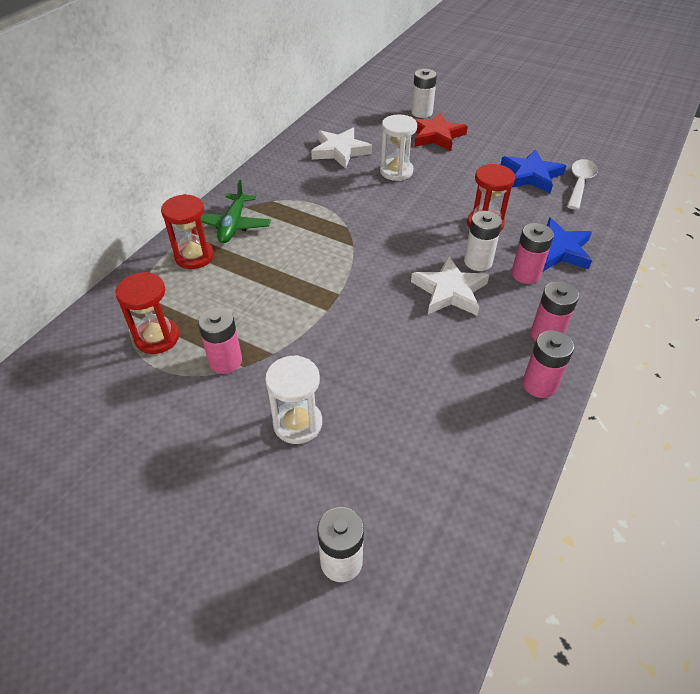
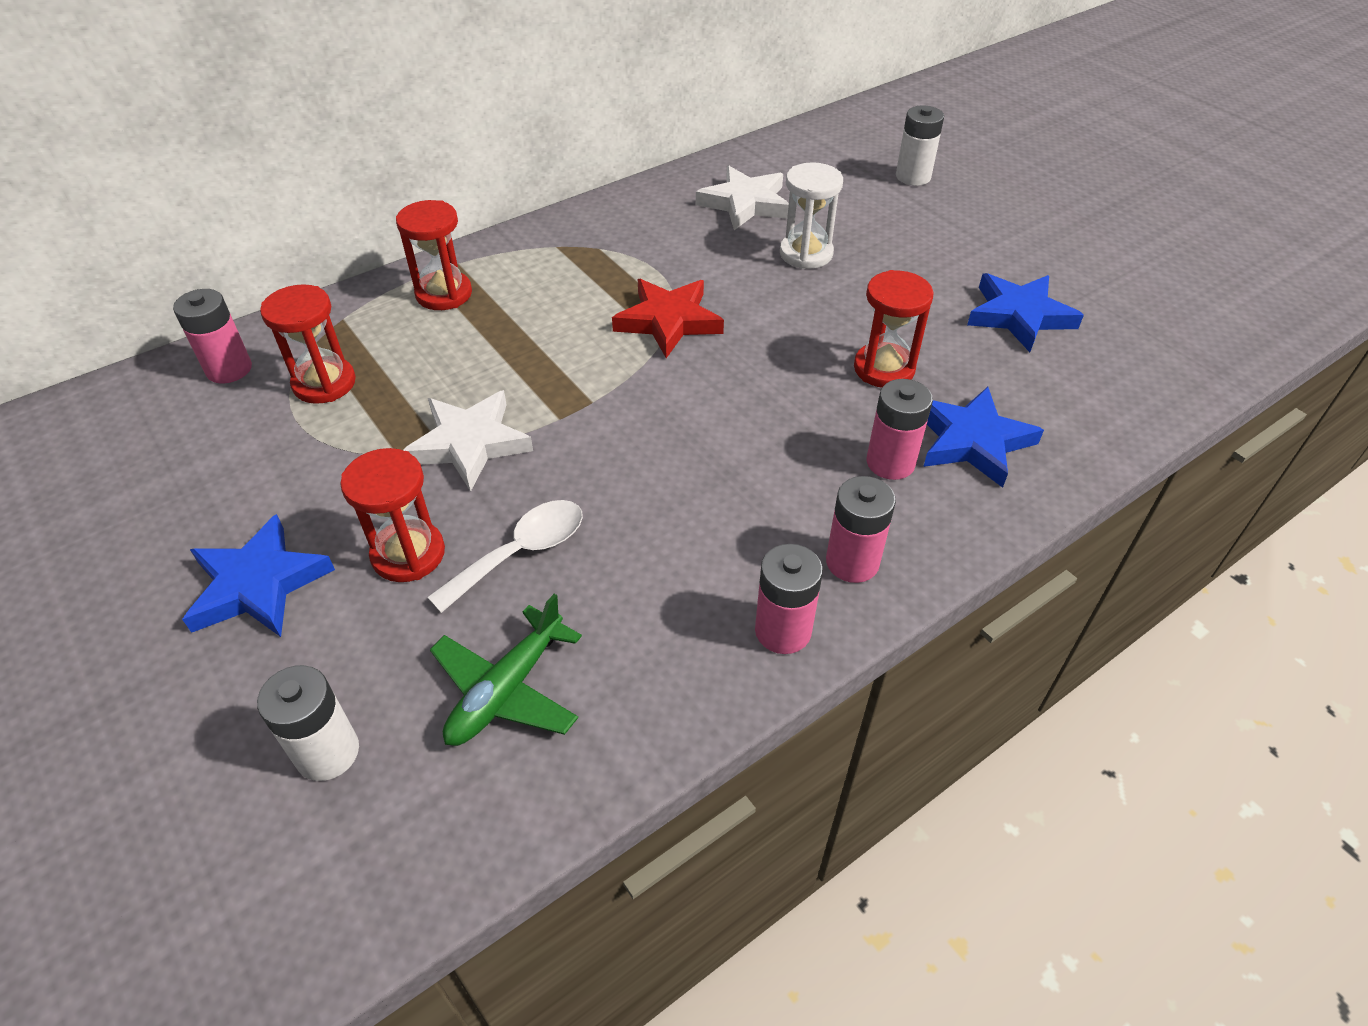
camera: 25 degrees right, 0 degrees up
(214, 480) = (258, 584): none -> blue star
(225, 361) = (381, 441): pink battery -> pink battery (229, 369)
(233, 225) = (523, 267): green plane -> green plane (506, 690)
(297, 423) = (408, 554): white hourglass -> red hourglass
(436, 136) = (908, 216): red star -> red star (668, 321)
(450, 291) = (752, 449): white star -> white star (469, 443)
(478, 262) = (829, 420): white battery -> none
(579, 183) = (1095, 351): white spoon -> white spoon (521, 552)

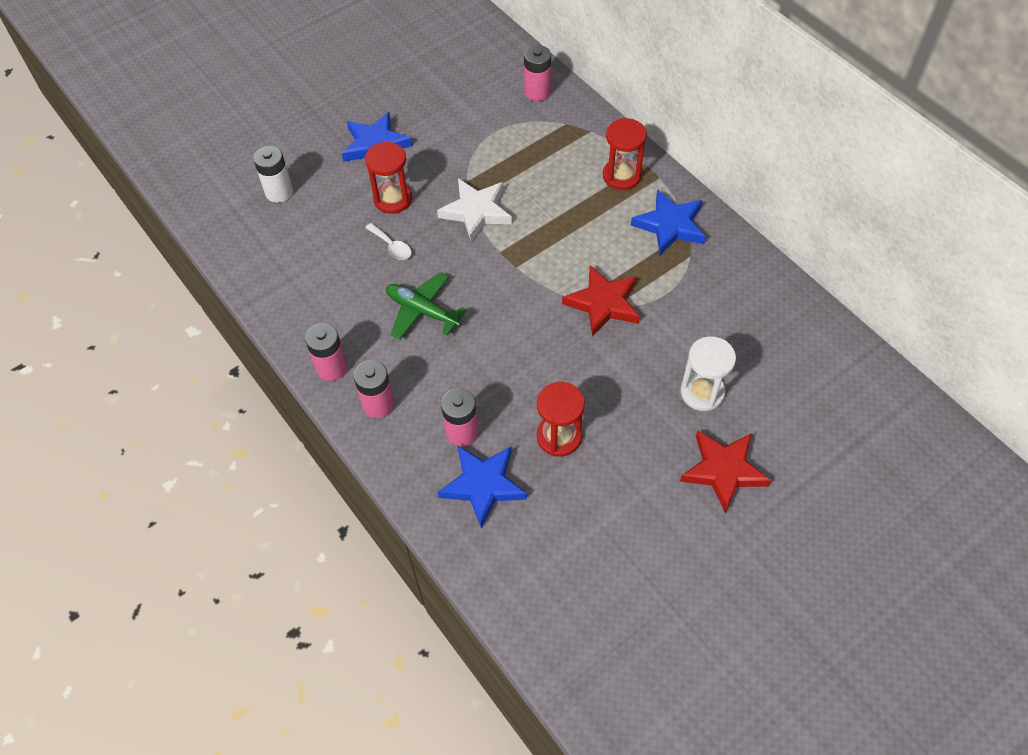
camera: 90 degrees right, 10 degrees up
(324, 383) = (527, 136): red hourglass -> none
(506, 690) = (305, 251): green plane -> green plane (422, 311)
(521, 552) = (392, 246): white spoon -> white spoon, size x0.65
(745, 203) = (772, 350): white star -> none
(909, 247) = (723, 470): none -> red star
(913, 177) = (846, 486): white battery -> none
(1019, 316) = (633, 543): blue star -> blue star (670, 225)

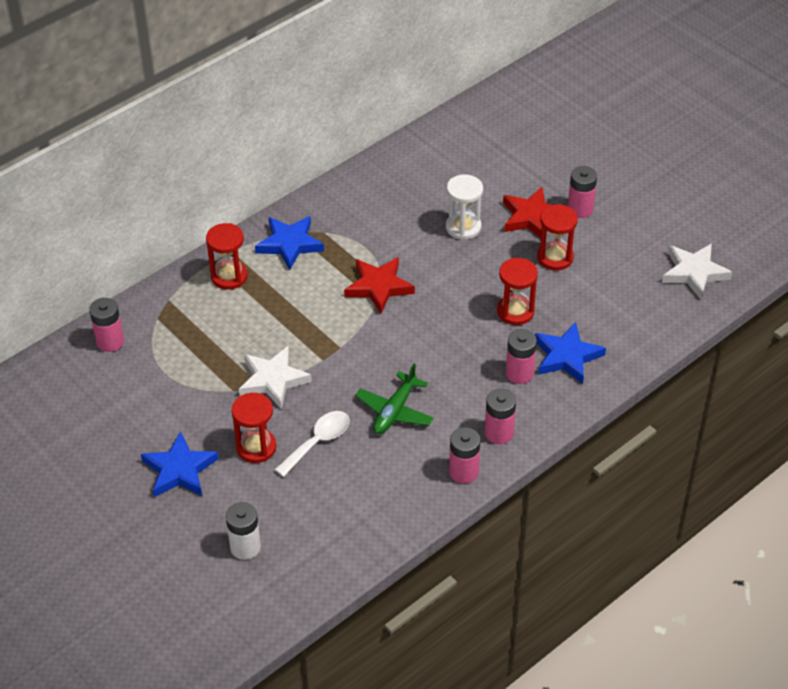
camera: 95 degrees left, 10 degrees down
(392, 246) = (318, 442): white spoon -> white spoon, size x1.53
(620, 664) = (694, 273): none -> white star
(650, 490) = (555, 257): none -> red hourglass
(741, 531) = (580, 209): none -> pink battery

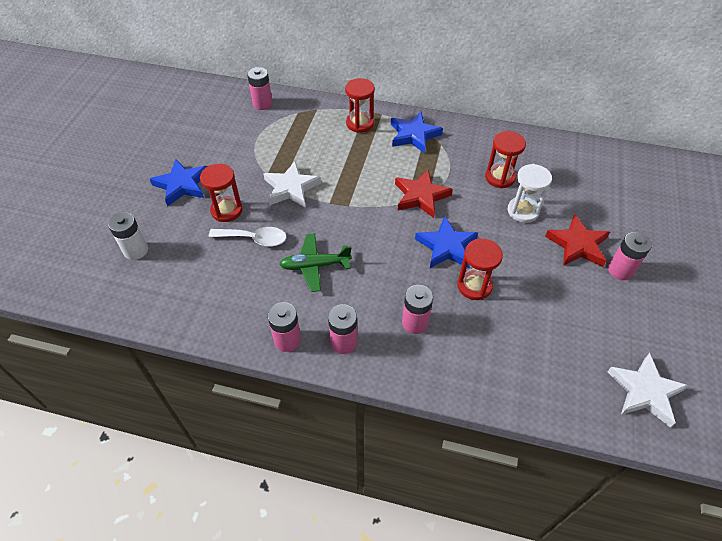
camera: 55 degrees right, 5 degrees up
(555, 257) = (553, 281): red hourglass -> red hourglass (500, 177)
(567, 356) = (461, 345): blue star -> blue star (446, 247)

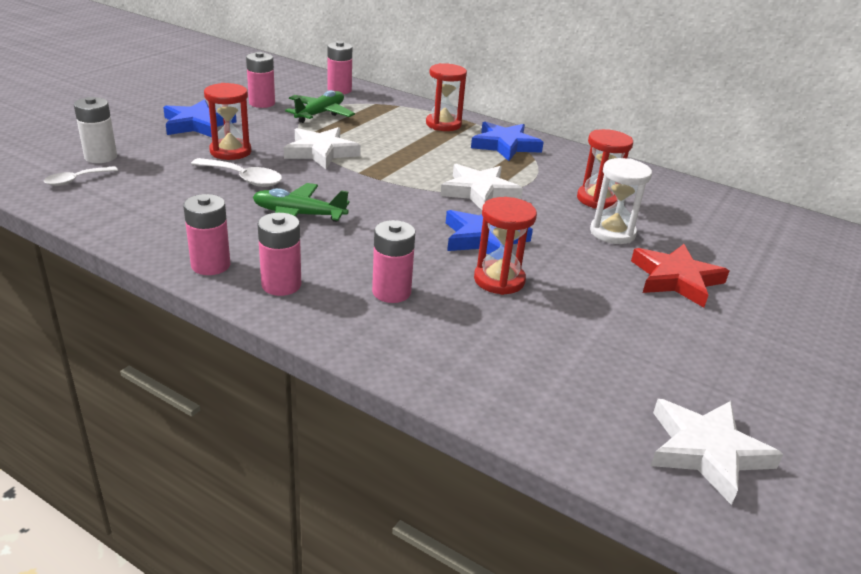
camera: 15 degrees right, 20 degrees down
(136, 284) = (76, 180): none -> white spoon
(265, 140) = (320, 114): none -> green plane
(420, 196) = (479, 191): red star -> white star
(620, 270) = (730, 317): pink battery -> pink battery (262, 103)

